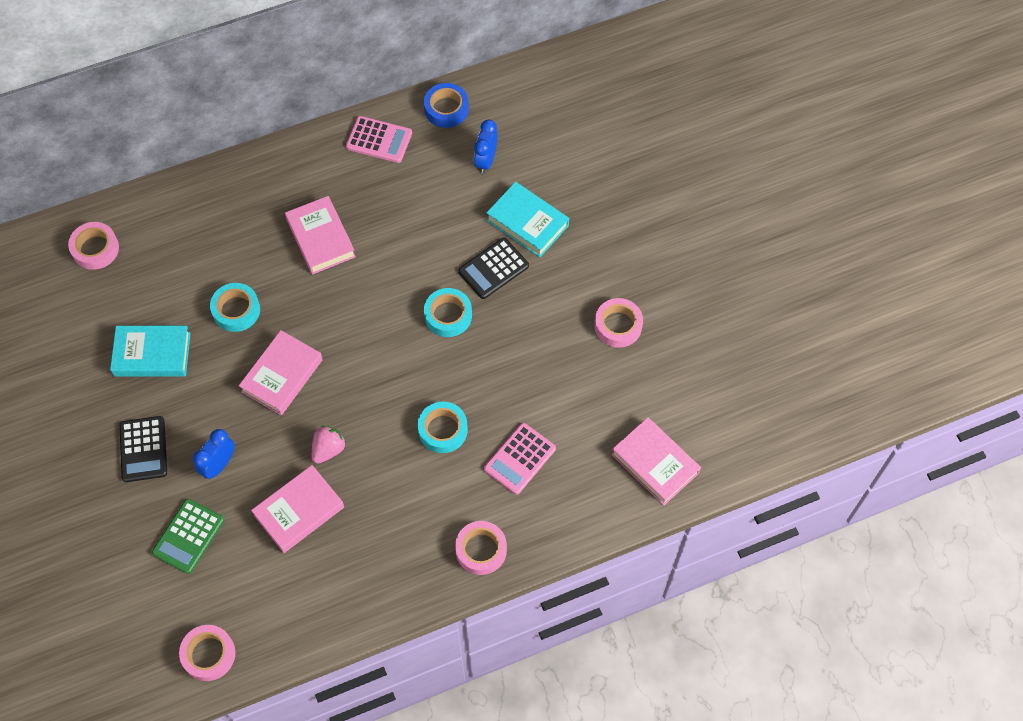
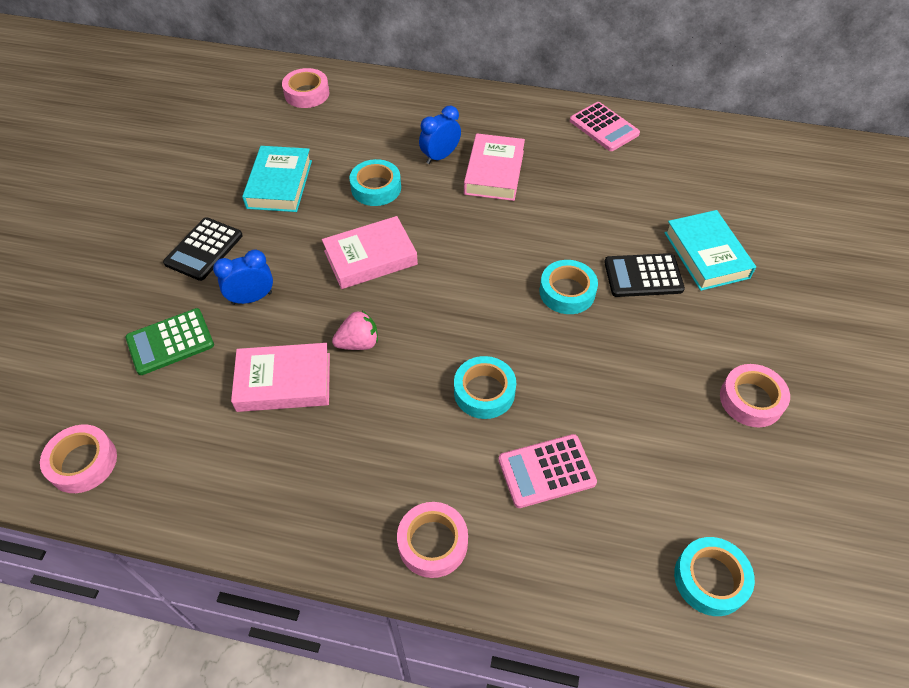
camera: 35 degrees right, 10 degrees down
(152, 354) = (279, 184): turquoise book -> turquoise book turned 60 degrees clockwise
(446, 109) = (684, 132): blue tape -> none
(486, 161) = (696, 186): blue clock -> blue clock (440, 156)
(655, 463) = (710, 579): pink book -> turquoise tape

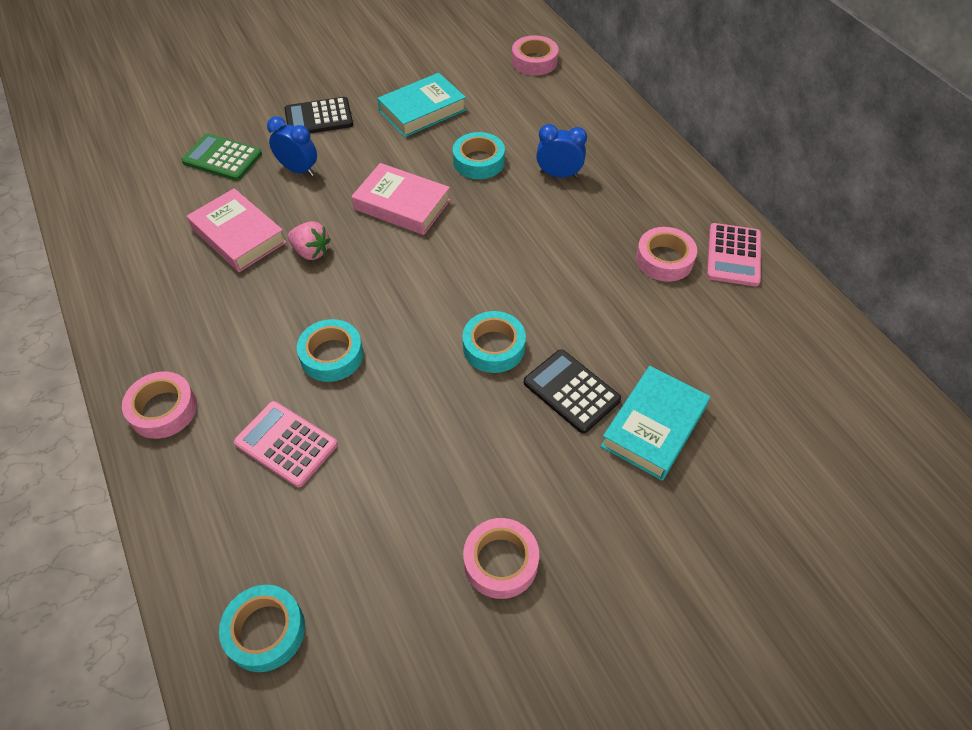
camera: 50 degrees right, 0 degrees up
(83, 462) = (94, 186): pink tape -> pink tape (664, 259)
(494, 172) = (581, 217): pink book -> none

